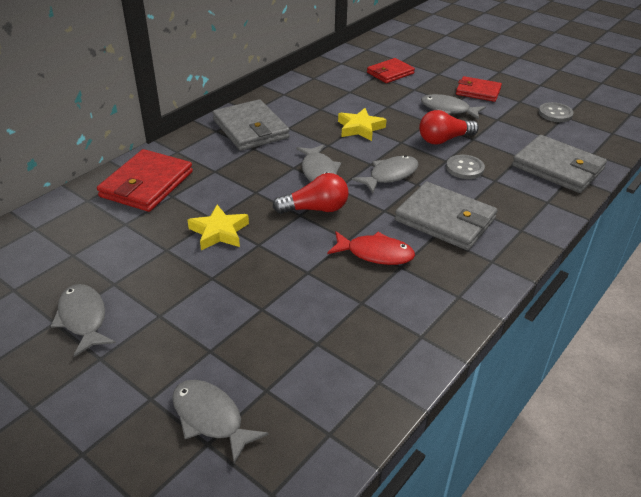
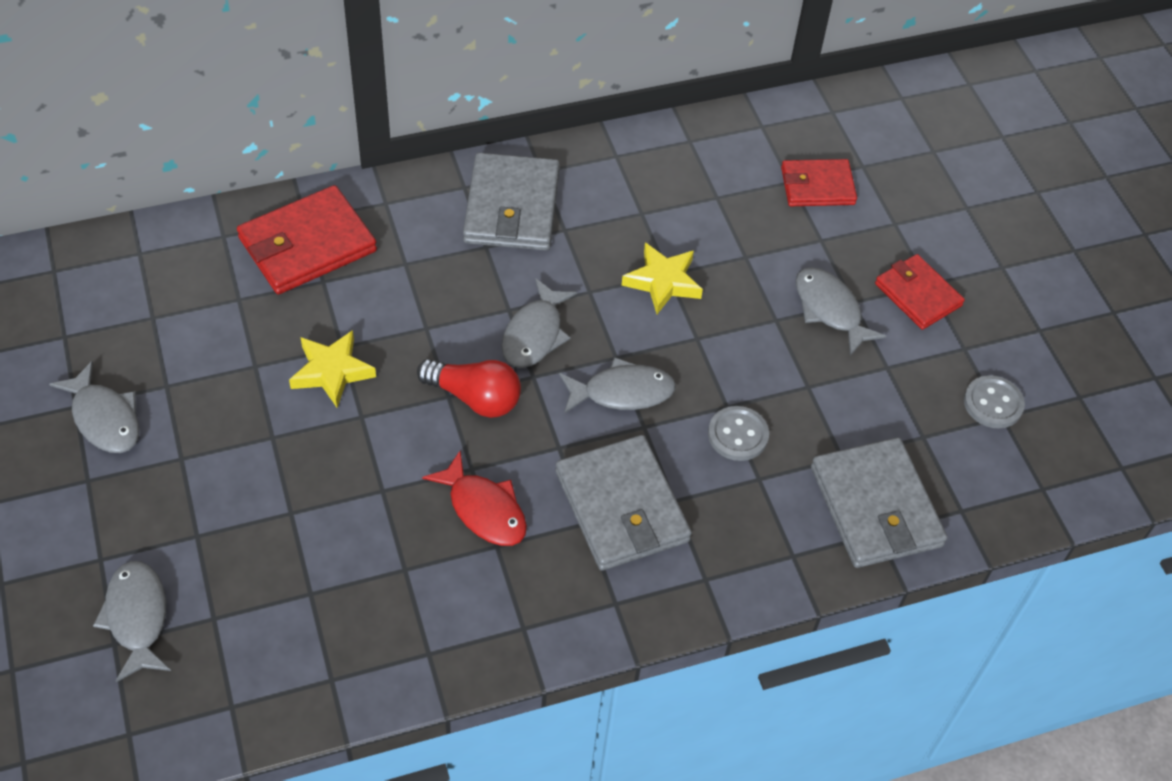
camera: 30 degrees right, 15 degrees up
(83, 319) = (104, 418): grey fish -> grey fish turned 135 degrees clockwise
(444, 140) = (762, 366): red light bulb -> none

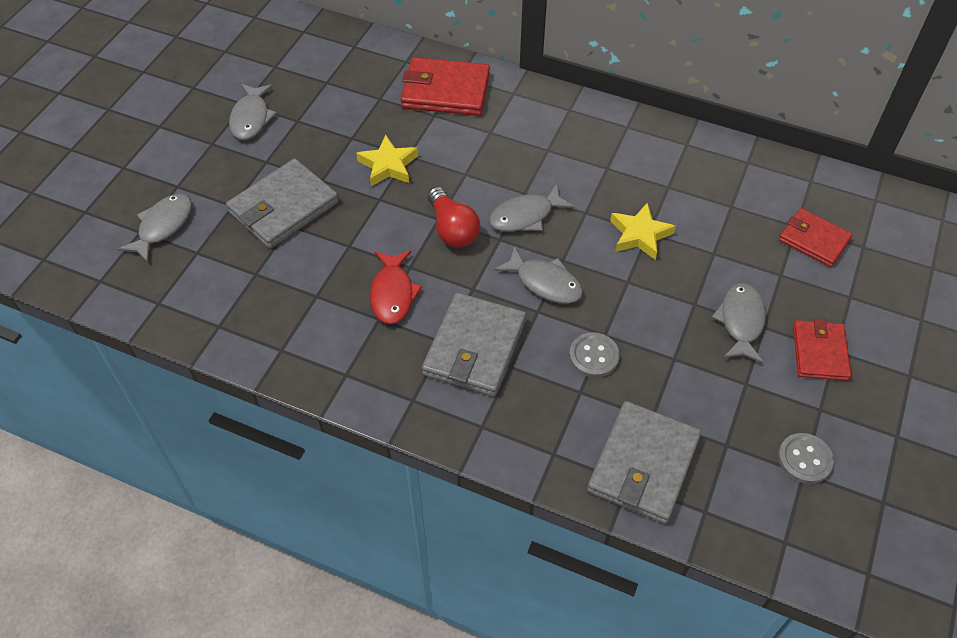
camera: 45 degrees right, 0 degrees up
(512, 207) = (587, 137): grey wallet -> grey wallet (283, 207)

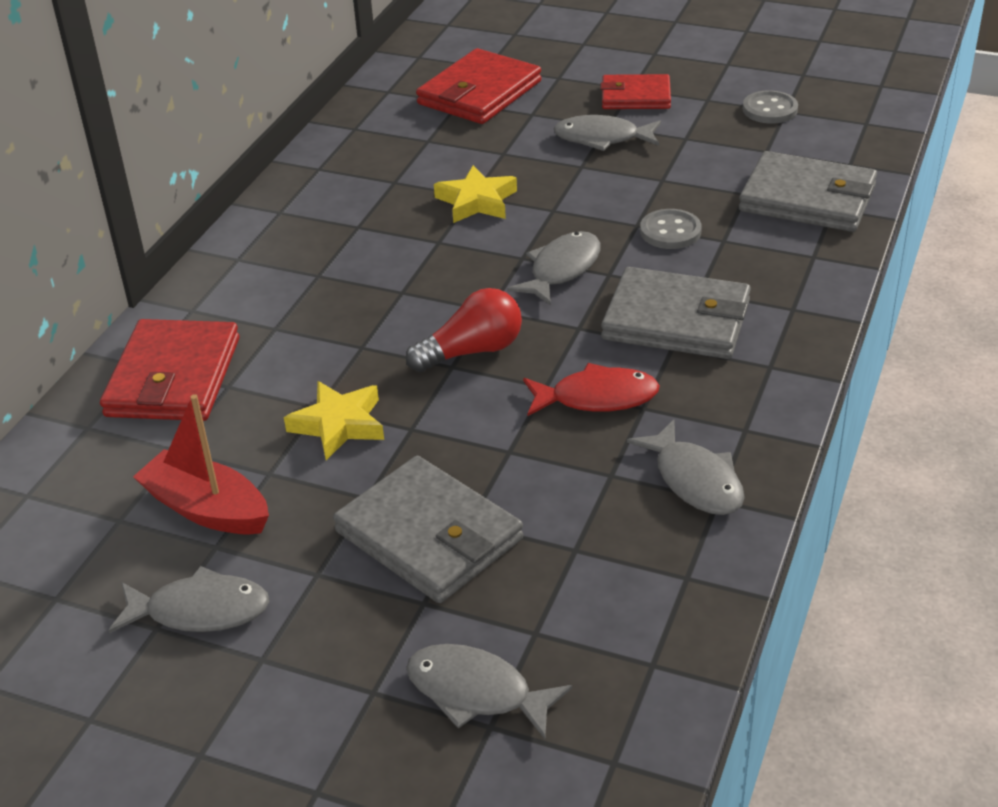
camera: 90 degrees left, 15 degrees down
(327, 114) = (207, 509): none -> red boat
(525, 216) = (446, 289): grey fish -> grey fish (695, 480)
(813, 240) = (479, 93): red wallet -> red wallet, size x1.56

